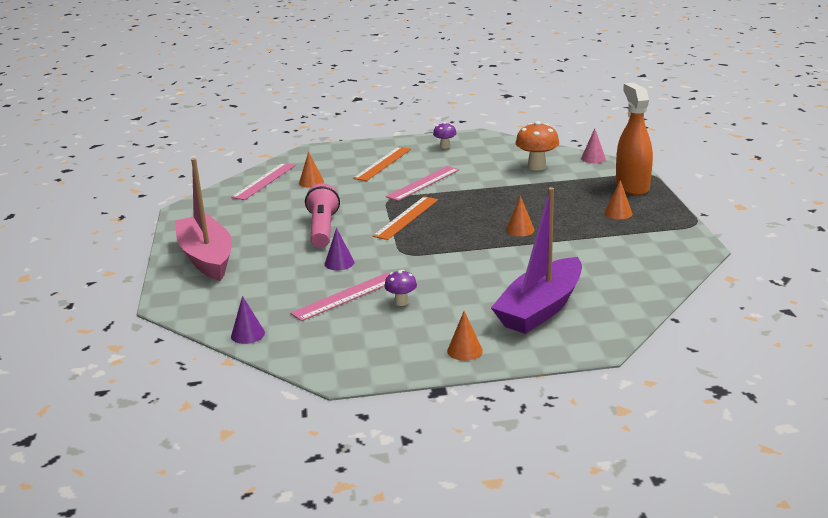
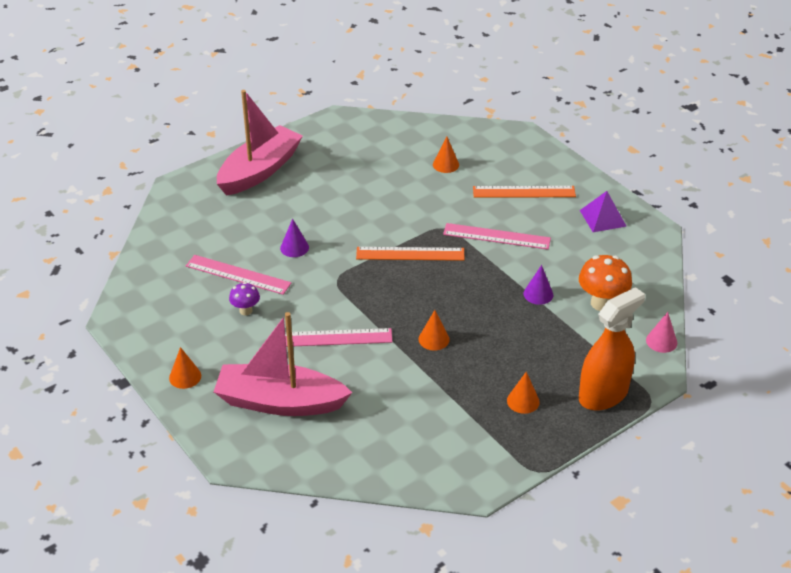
camera: 60 degrees right, 15 degrees up
(248, 334) = (152, 247): purple cone -> purple cone (538, 294)
(264, 181) = (427, 136): pink ruler -> pink ruler (334, 338)
(323, 229) = (352, 212): pink flashlight -> none
(445, 146) = (602, 218): purple mushroom -> purple pyramid
(541, 308) = (280, 402): purple boat -> pink boat

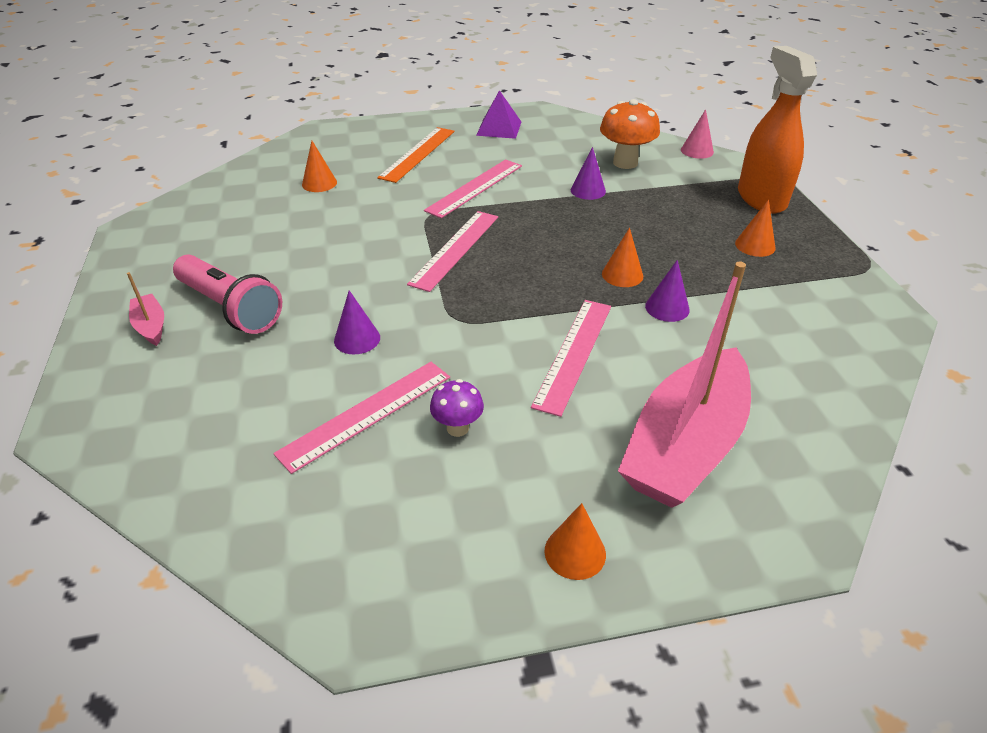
camera: 65 degrees left, 0 degrees up
(259, 171) = (151, 326): pink boat -> pink boat, size x0.41
(291, 190) = (230, 308): none -> pink flashlight
(408, 369) = (667, 308): none -> purple cone
(410, 254) = (455, 249): orange ruler -> pink ruler

